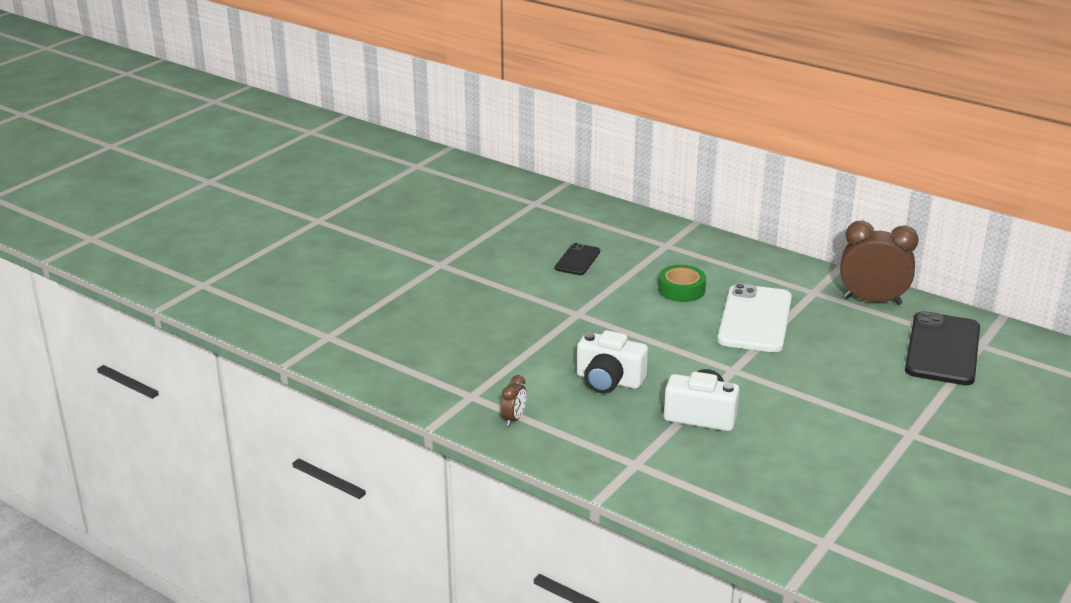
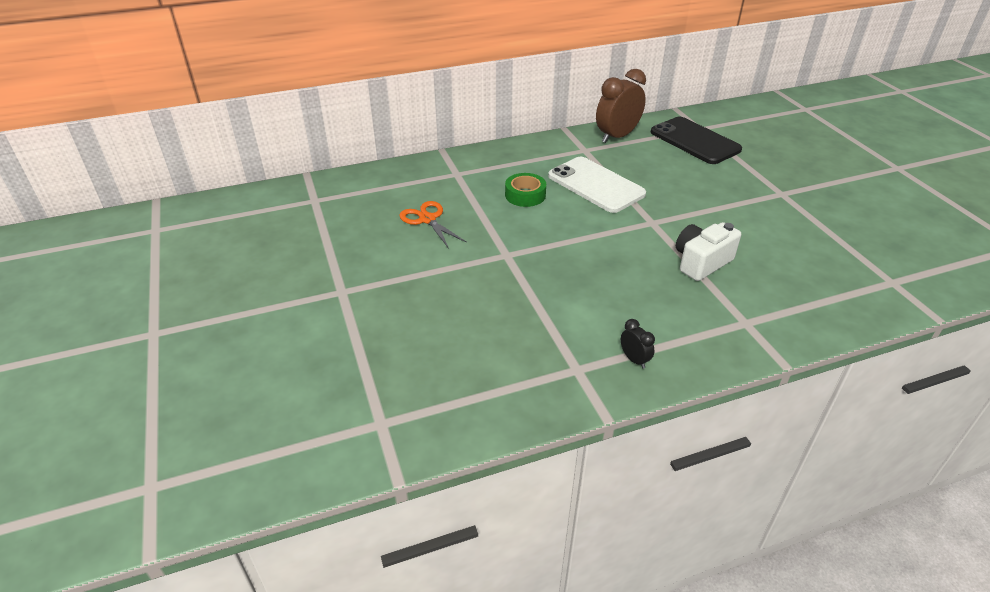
camera: 55 degrees left, 10 degrees up
(514, 419) = (634, 359): brown clock -> black clock
(577, 260) = (427, 219): black phone -> orange scissors
(609, 380) = (618, 283): white camera -> none

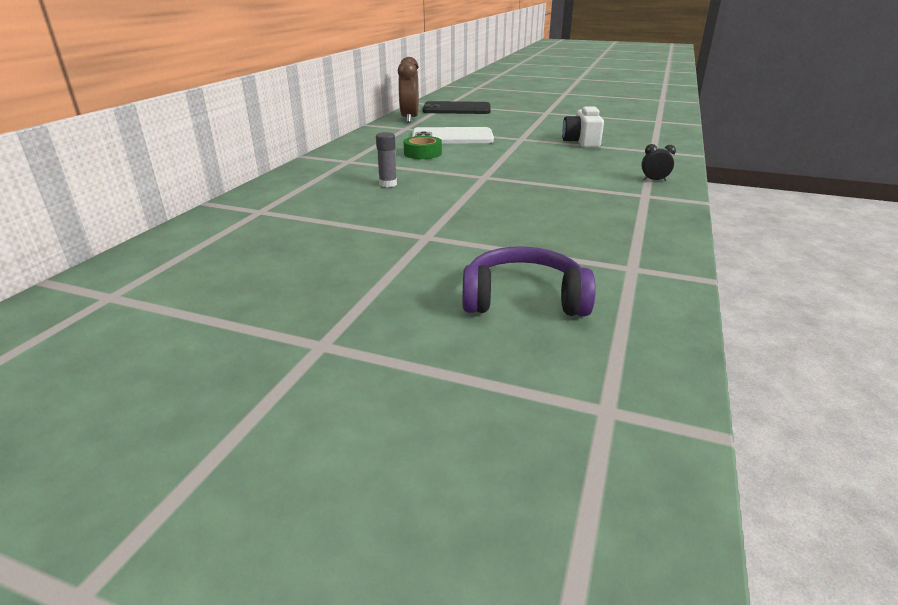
camera: 50 degrees left, 10 degrees down
(276, 387) = (523, 298): none -> purple headphones
(427, 219) = (388, 184): orange scissors -> grey glue stick

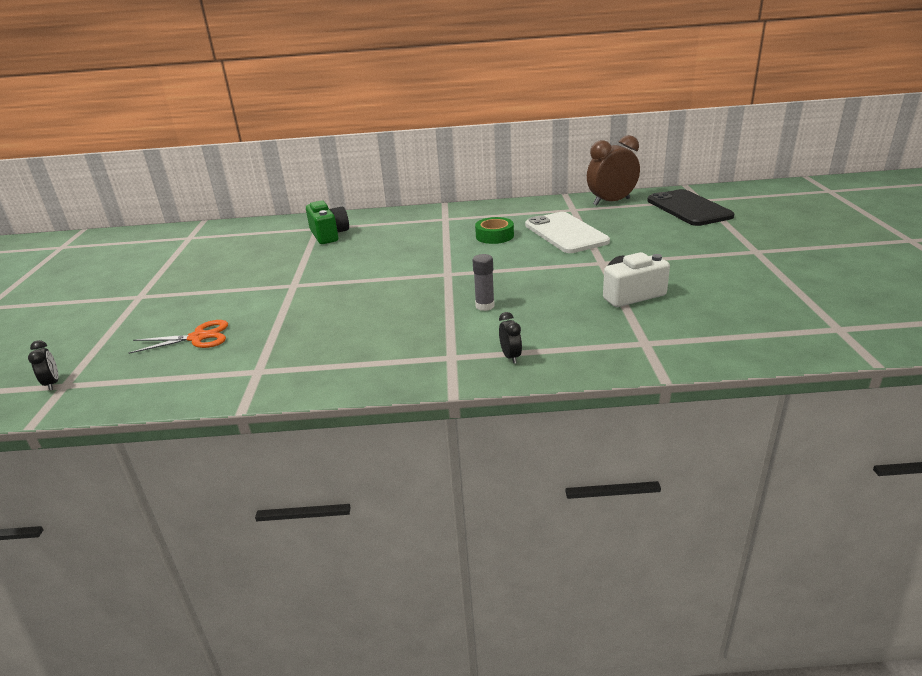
camera: 70 degrees right, 0 degrees up
(296, 207) = (329, 235): none -> green camera
(388, 184) = (398, 246): grey glue stick -> grey glue stick (485, 306)
(523, 298) = (198, 338): purple headphones -> orange scissors
(595, 424) = (52, 383): none -> black clock

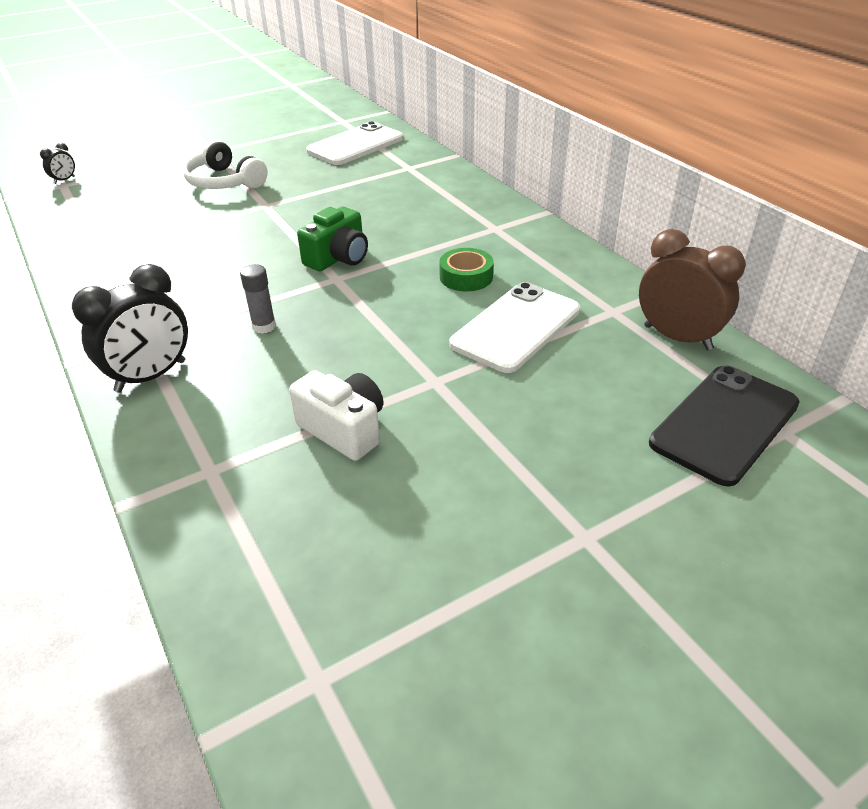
camera: 60 degrees right, 10 degrees up
(198, 338) = (147, 203): orange scissors -> none
(217, 297) = (224, 182): none -> white headphones
(244, 239) = (355, 145): none -> white phone
(329, 235) = (395, 179): green camera -> green camera (338, 258)
(510, 356) = (151, 376): black clock -> black clock, size x2.19

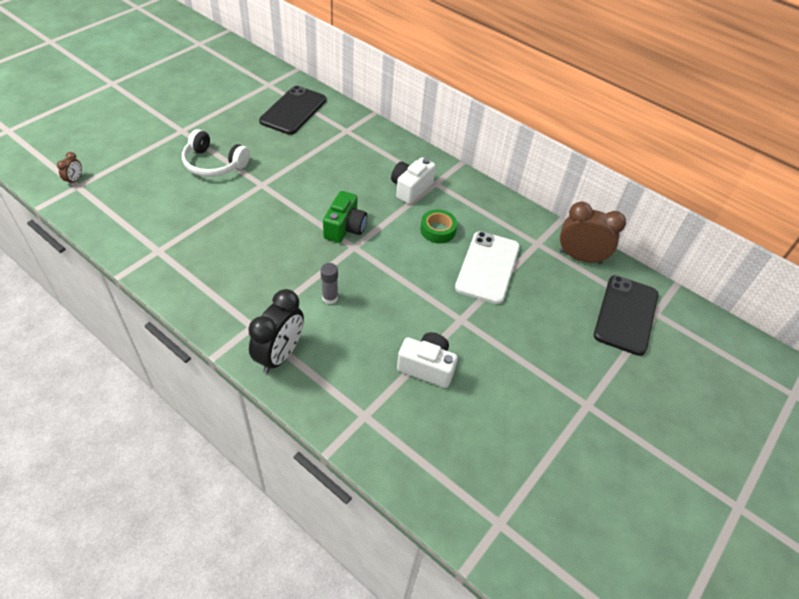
camera: 25 degrees left, 10 degrees up
(64, 180) = (75, 180): black clock -> brown clock
(355, 145) = (293, 110): white phone -> black phone
(456, 230) = (410, 188): none -> white camera

